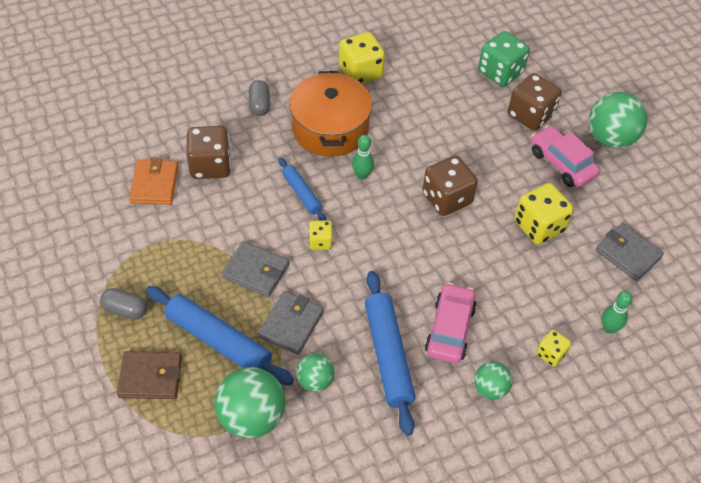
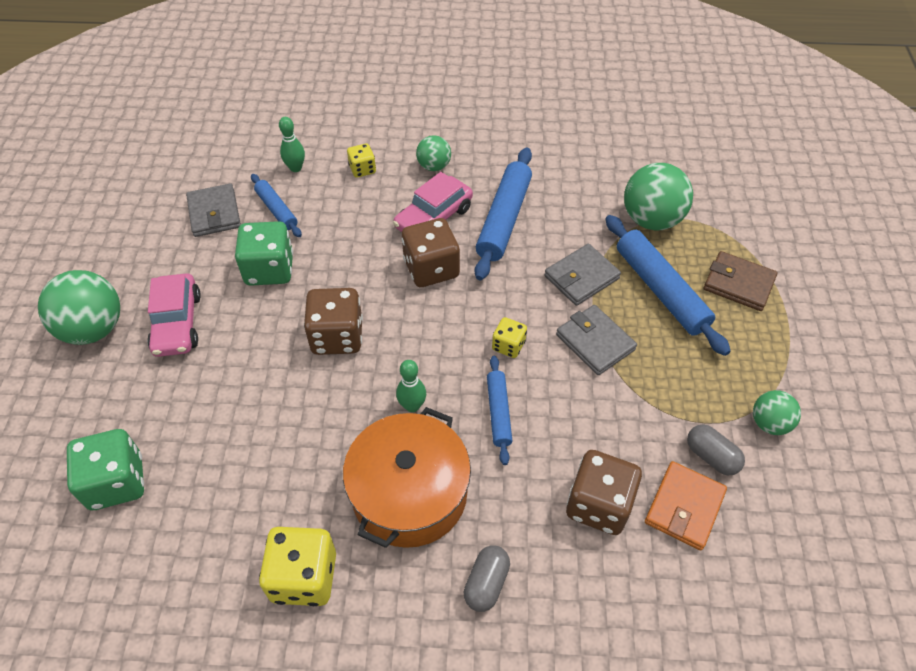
camera: 150 degrees left, 0 degrees up
(125, 310) = (753, 357): grey capsule -> grey capsule (711, 456)
(315, 381) = (581, 225): green ball -> green ball (769, 423)
(530, 115) = (147, 398): brown dice -> brown dice (431, 269)
(539, 226) = (269, 269): yellow dice -> green dice
(583, 279) = (276, 210): none -> blue rolling pin

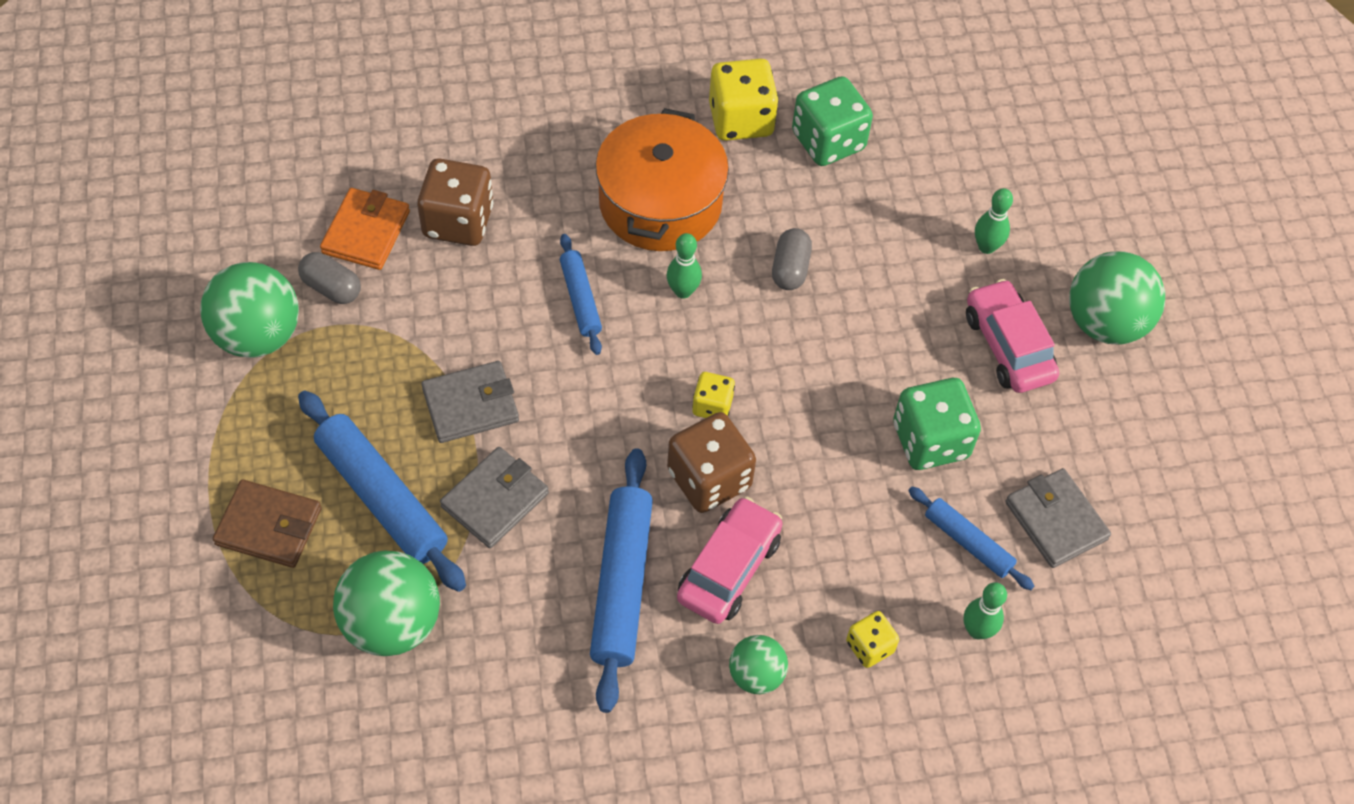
camera: 165 degrees right, 5 degrees up
(117, 482) = (967, 169): green dice -> green dice (828, 141)
(145, 404) = (986, 247): none -> green bowling pin
(337, 336) = (801, 360): brown dice -> none
(486, 583) = (564, 139): grey capsule -> grey capsule (790, 269)
(508, 346) = (582, 382): yellow dice -> yellow dice (712, 406)
(595, 342) = (471, 405): grey wallet -> grey wallet turned 60 degrees counterclockwise
(769, 423) = (258, 335): green ball -> green ball, size x1.78

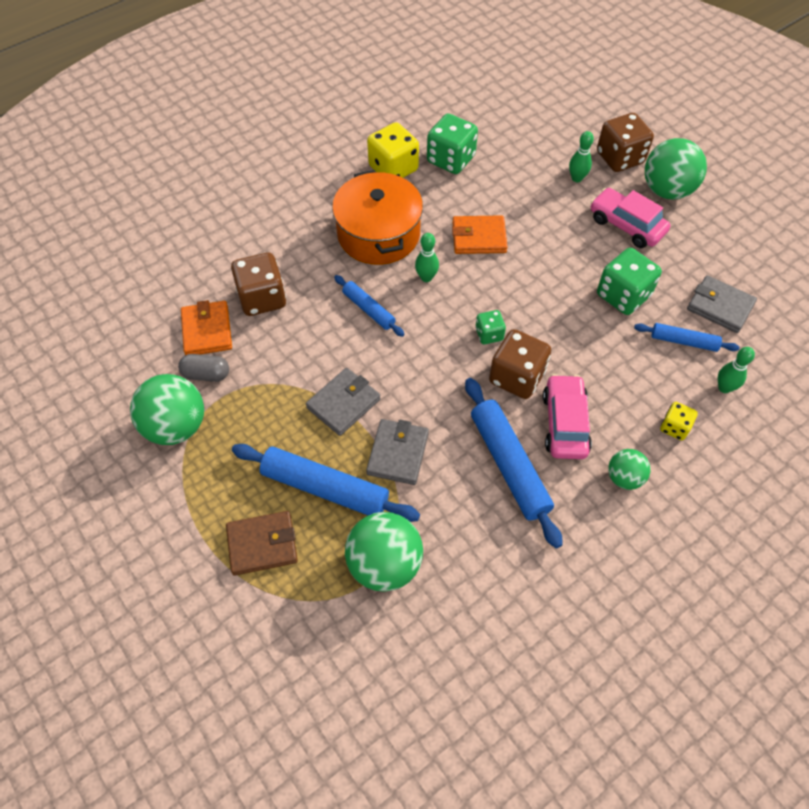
camera: 25 degrees left, 0 degrees up
(712, 406) = (489, 334): yellow dice -> green dice
(790, 269) = (479, 237): grey capsule -> orange wallet
(1071, 245) = (620, 158): none -> brown dice

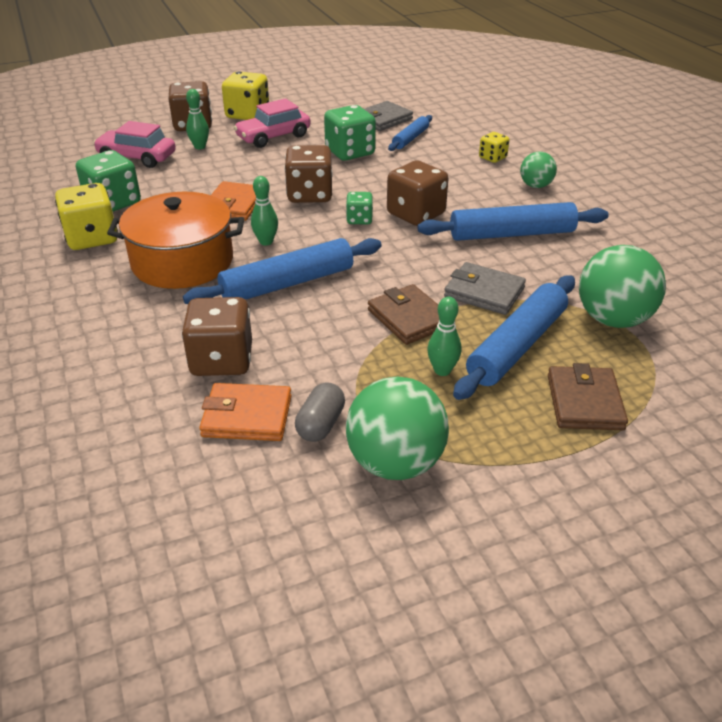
camera: 75 degrees left, 20 degrees down
(343, 403) = (409, 318): grey wallet -> brown wallet
(369, 309) = (287, 283): blue rolling pin -> blue rolling pin, size x1.77
(520, 286) = (310, 195): none -> brown dice
(564, 423) = (474, 201): pink car -> pink car (137, 158)
(666, 190) = (247, 114): green ball -> yellow dice
(724, 387) = (461, 133): green bowling pin -> green bowling pin (442, 370)

